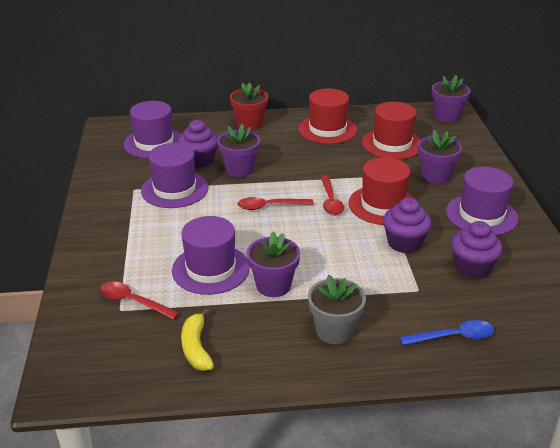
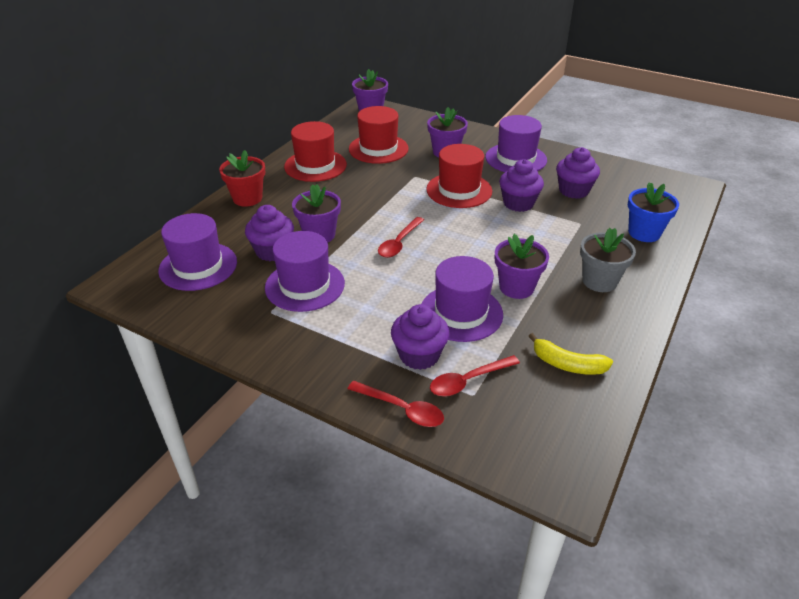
camera: 55 degrees left, 5 degrees up
(143, 268) = (419, 355): none -> purple cupcake
(330, 201) = (426, 210): red spoon -> red spoon (402, 409)
(454, 337) = (644, 233): blue spoon -> blue flower pot

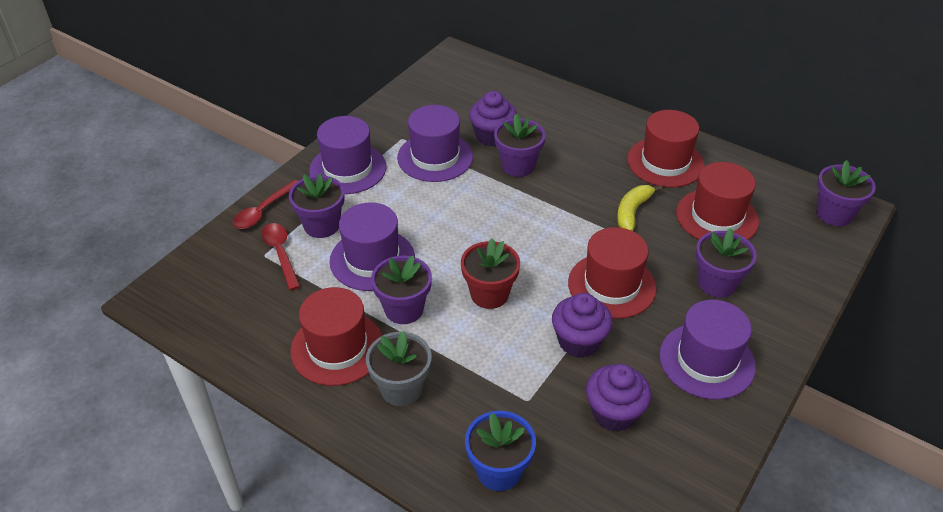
camera: 95 degrees right, 5 degrees up
(198, 266) = (474, 95): purple hat -> purple hat (348, 169)
(247, 198) = (590, 116): red flower pot -> red flower pot (489, 294)
(399, 243) = (497, 223): red spoon -> none
(419, 355) = (322, 225): purple cupcake -> purple flower pot
(567, 364) = (279, 328): yellow banana -> yellow banana (632, 212)
(575, 321) = (337, 348): none -> red hat

